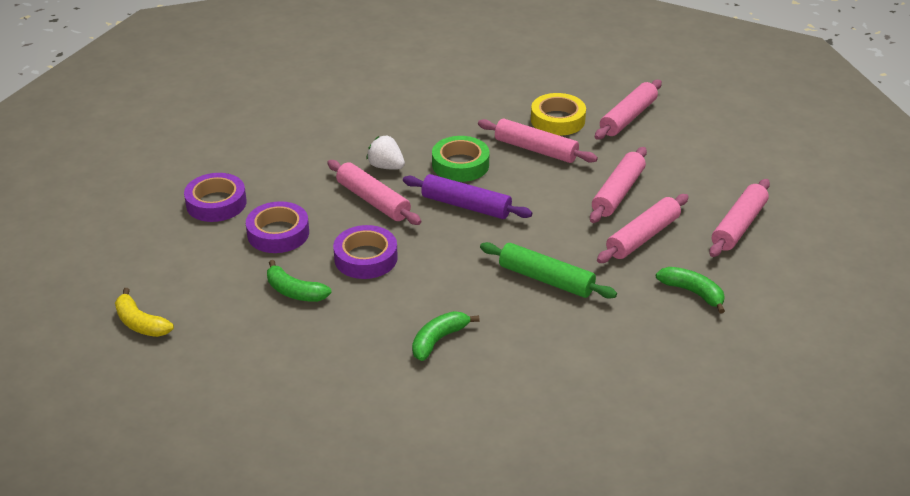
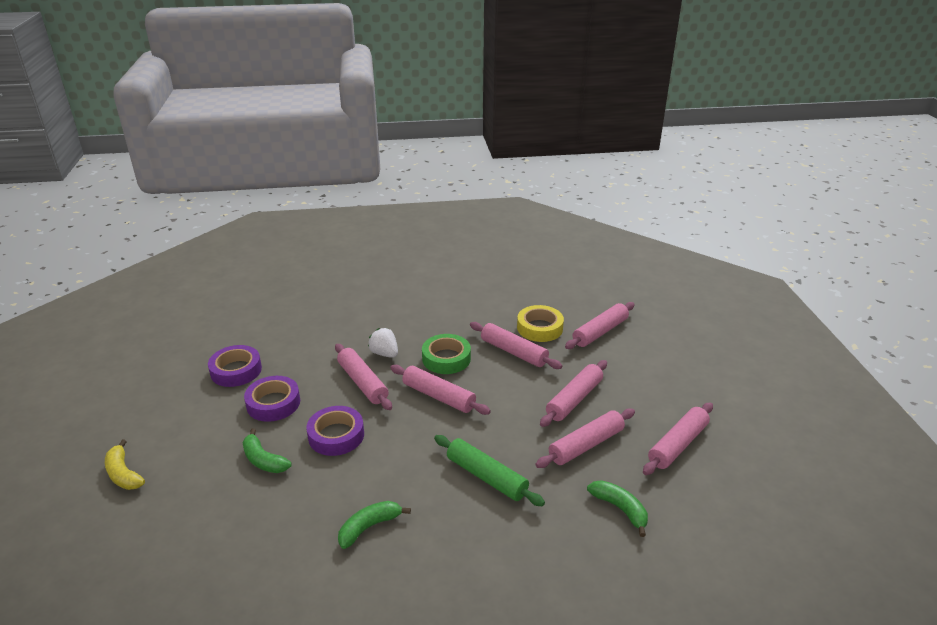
camera: 10 degrees right, 5 degrees down
(466, 206) = (438, 396): purple rolling pin -> pink rolling pin

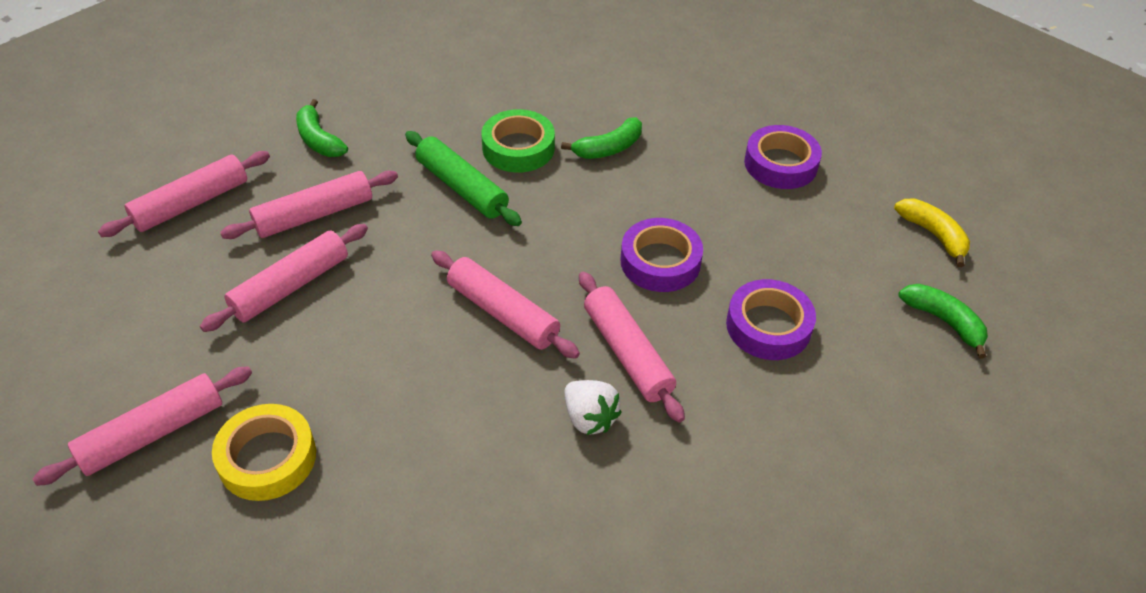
camera: 175 degrees left, 15 degrees up
(236, 370) = (858, 404): purple tape -> purple tape (780, 164)
(263, 460) = (754, 235): green banana -> green banana (944, 321)
(446, 358) = (475, 393): green tape -> green tape (518, 148)
(513, 352) = (346, 397): pink rolling pin -> none

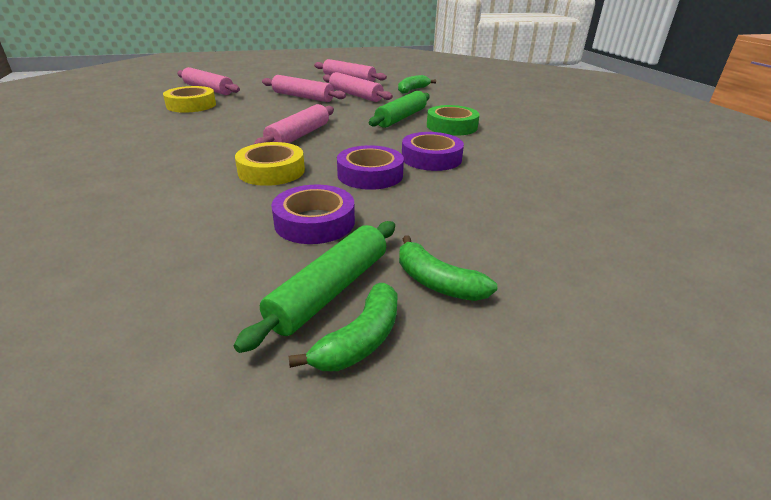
camera: 75 degrees right, 15 degrees down
(589, 418) = (211, 164): white strawberry -> none
(609, 148) = (480, 149): green banana -> green banana (437, 282)
(627, 353) = (271, 171): pink rolling pin -> yellow tape
(780, 164) = (541, 217): purple tape -> purple tape (431, 158)
(885, 330) = (330, 290): none -> green rolling pin
(933, 235) = (521, 328): yellow banana -> none

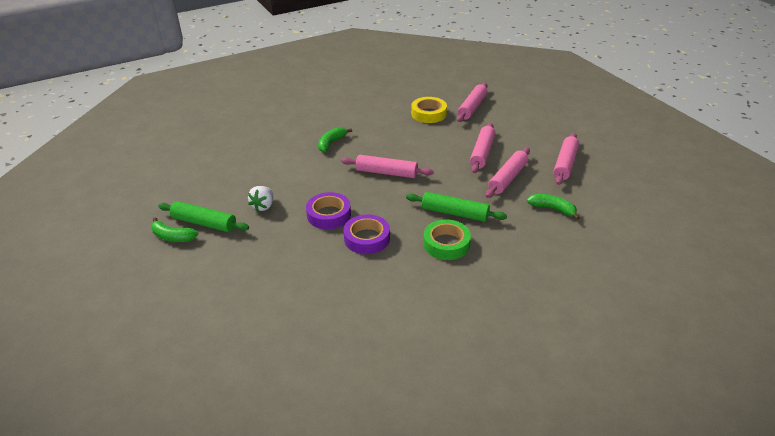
camera: 80 degrees right, 5 degrees up
(271, 171) = (323, 177): yellow tape -> none
(314, 222) = (263, 206): purple tape -> white strawberry
(437, 282) = (211, 254): green banana -> green banana (331, 143)

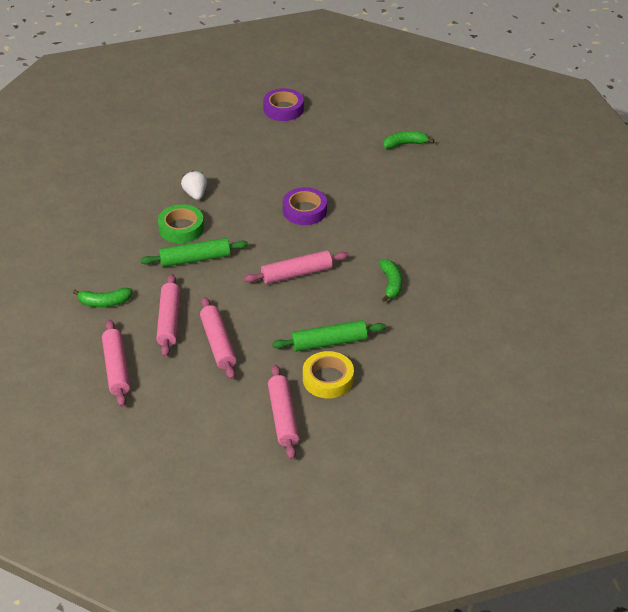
camera: 145 degrees right, 5 degrees up
(204, 223) = (397, 162): green rolling pin -> green rolling pin (329, 342)
(263, 206) = (369, 194): white strawberry -> white strawberry (195, 194)
(367, 238) = (251, 205): purple tape -> purple tape (283, 109)

